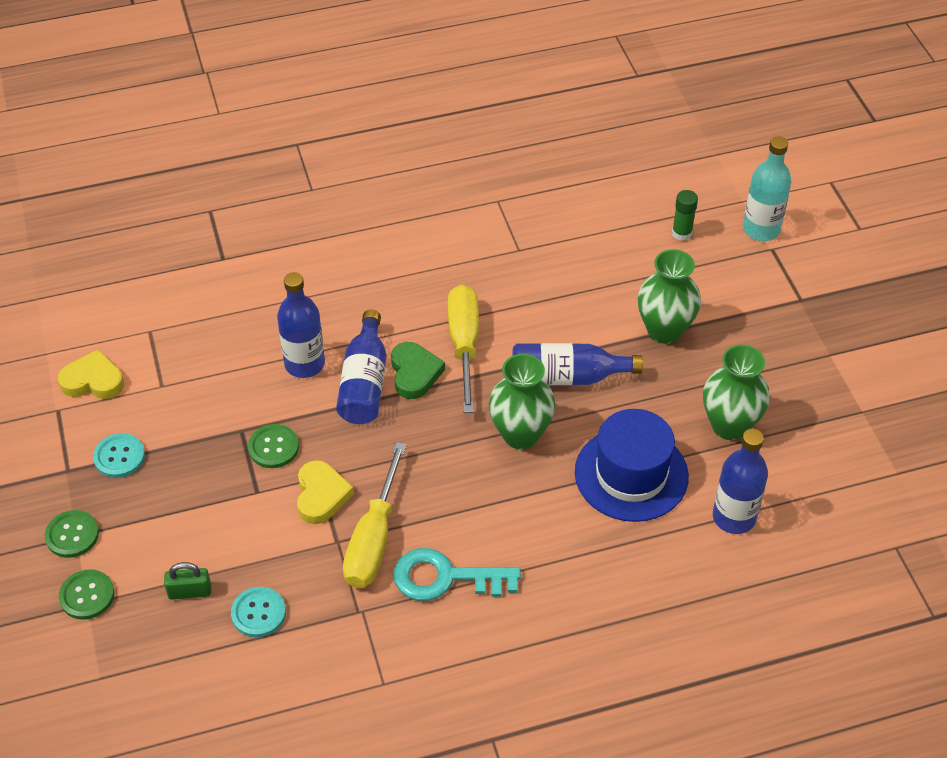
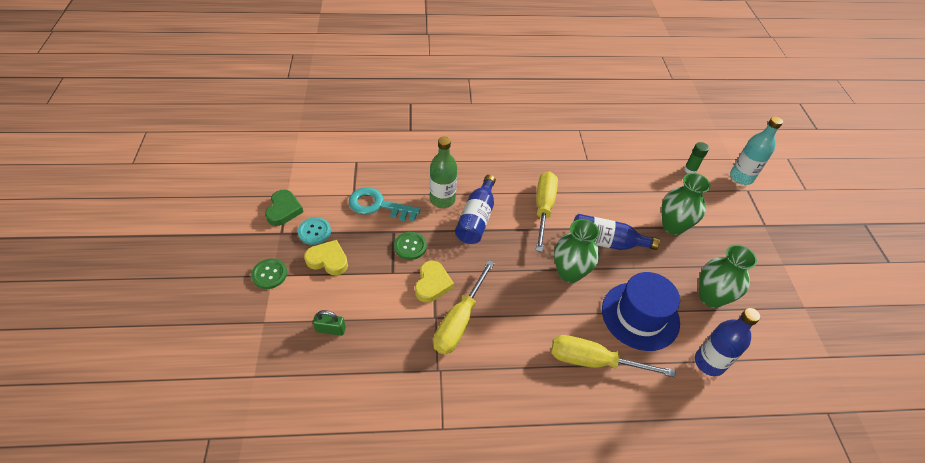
camera: 10 degrees right, 0 degrees up
(87, 595) = (265, 316): green button -> none
(93, 380) = (314, 183): yellow heart -> yellow heart (328, 260)
(258, 613) = (371, 355): turquoise button -> none
(304, 364) = (442, 199): blue bottle -> green bottle
(414, 373) = (509, 219): green heart -> green heart (284, 210)
(445, 578) = (501, 359): turquoise key -> turquoise key (377, 205)
(575, 551) = (594, 361): none -> yellow screwdriver

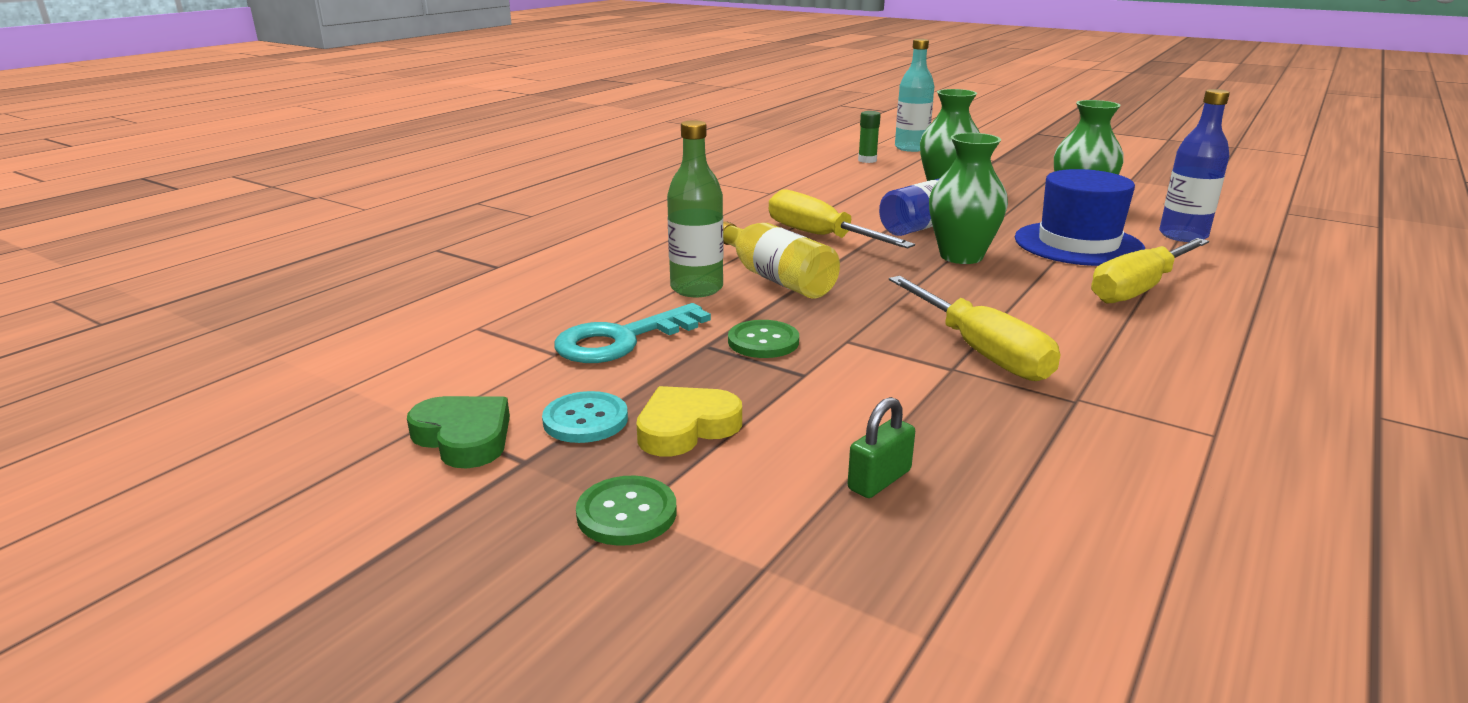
camera: 50 degrees left, 25 degrees down
(432, 284) = (873, 348): yellow heart -> none
(476, 219) = (776, 278): blue bottle -> yellow bottle

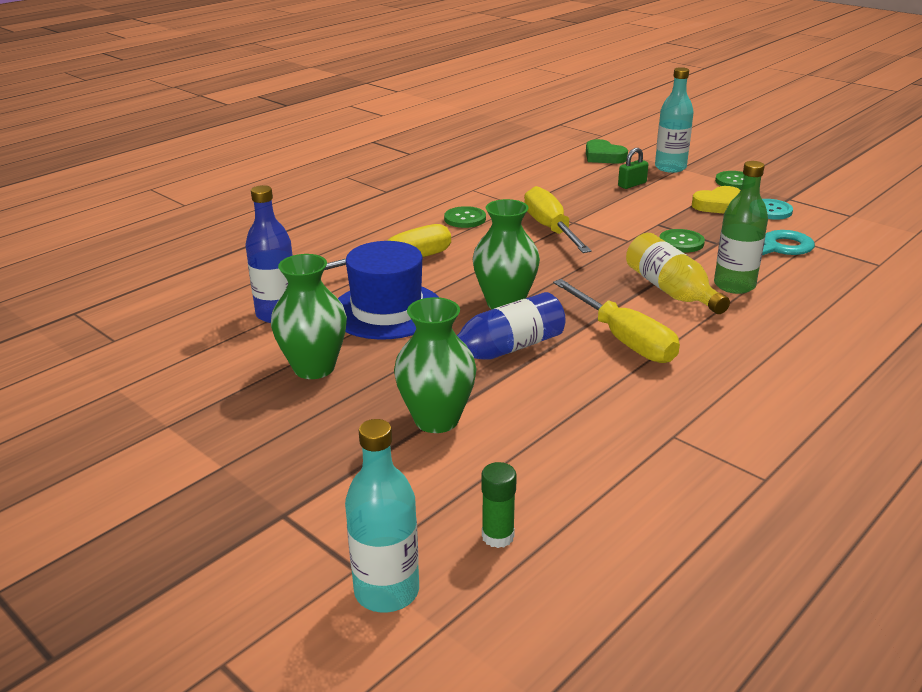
camera: 170 degrees left, 5 degrees up
(464, 437) = (825, 207): green heart -> green heart (603, 156)
(793, 565) = (670, 167): none -> turquoise bottle
(1139, 361) = (465, 219): none -> green button

